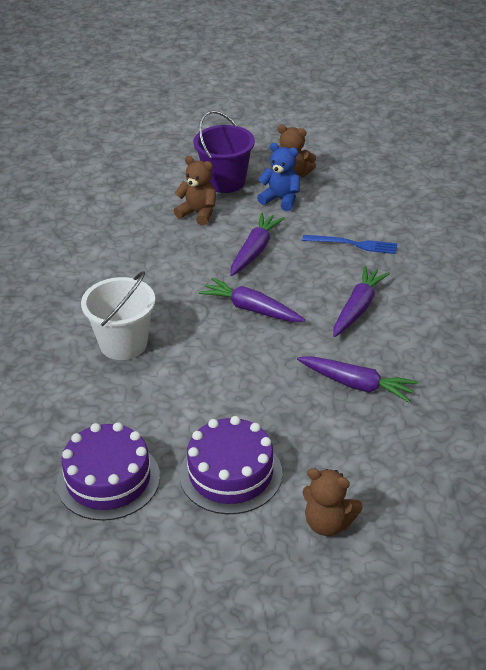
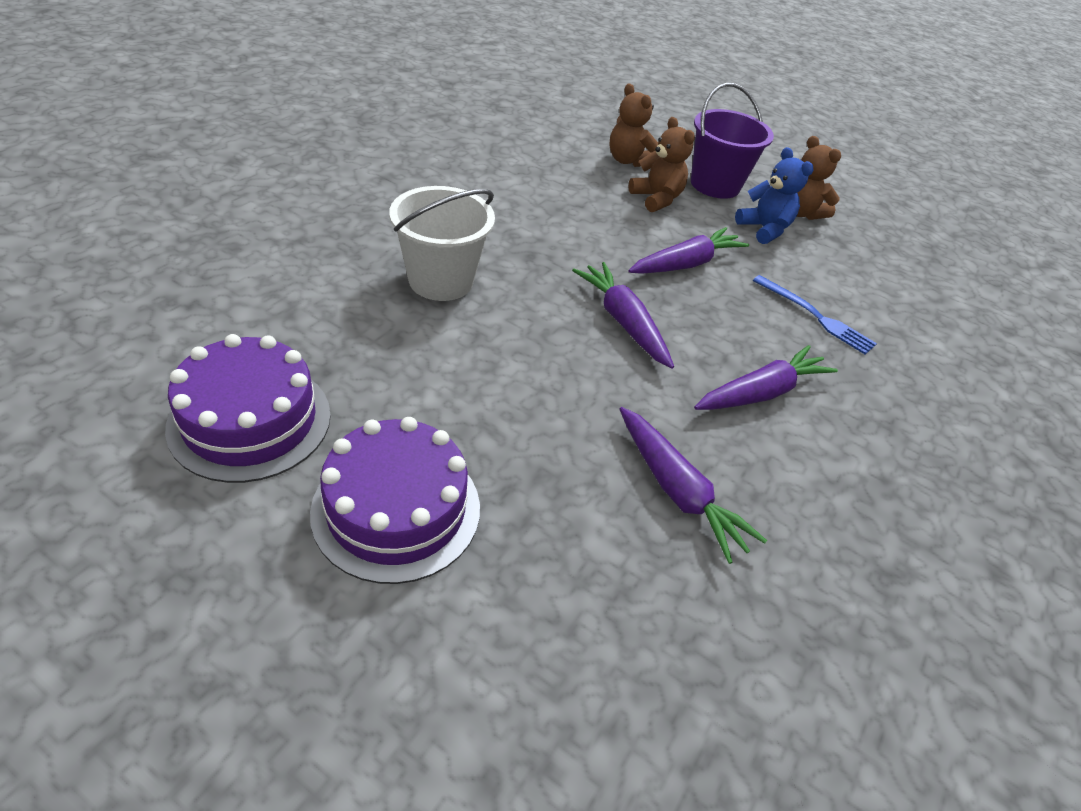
camera: 25 degrees right, 5 degrees up
(328, 523) = (452, 681): brown teddy bear -> brown teddy bear (628, 160)

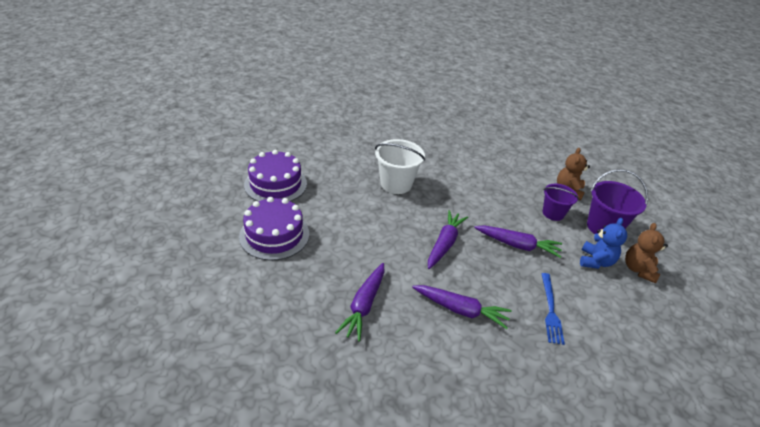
camera: 55 degrees right, 5 degrees down
(656, 199) = (553, 213): brown teddy bear -> purple bucket

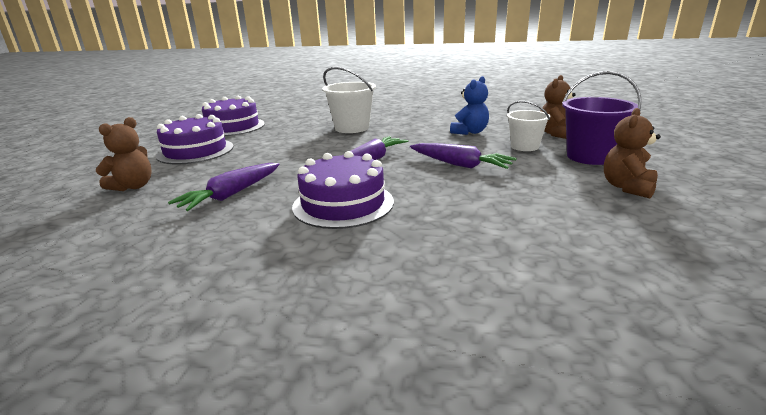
camera: 20 degrees right, 15 degrees down
(265, 301) = (133, 186): none -> brown teddy bear
(460, 310) = (343, 204): purple carrot -> purple cake
(550, 310) = (468, 211): blue fork -> none
(553, 213) = (524, 146): purple bucket -> white bucket
(595, 261) = (563, 179): blue teddy bear -> blue teddy bear (470, 132)

